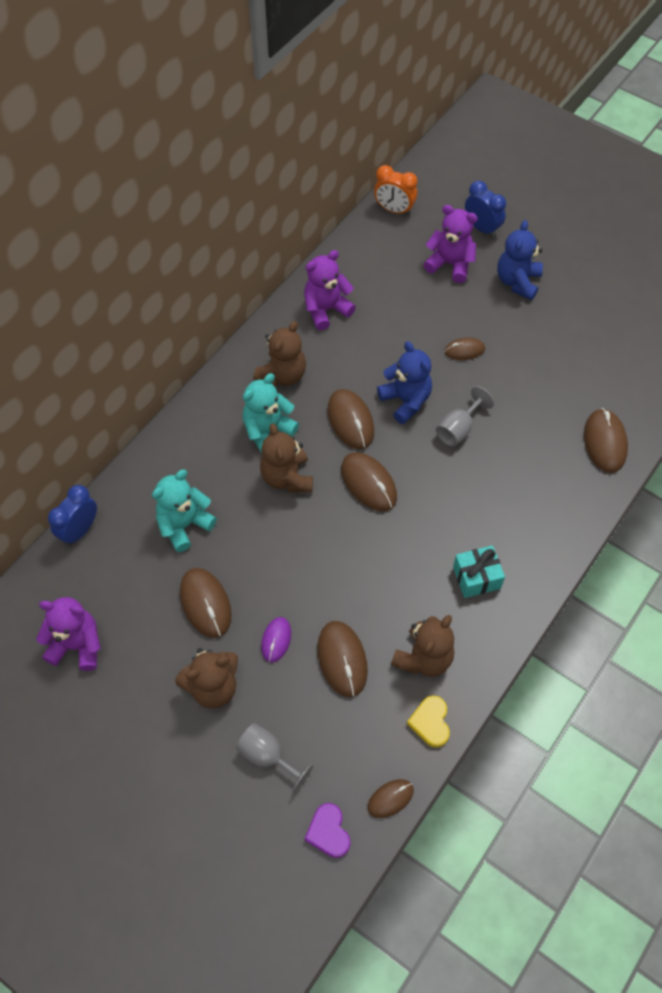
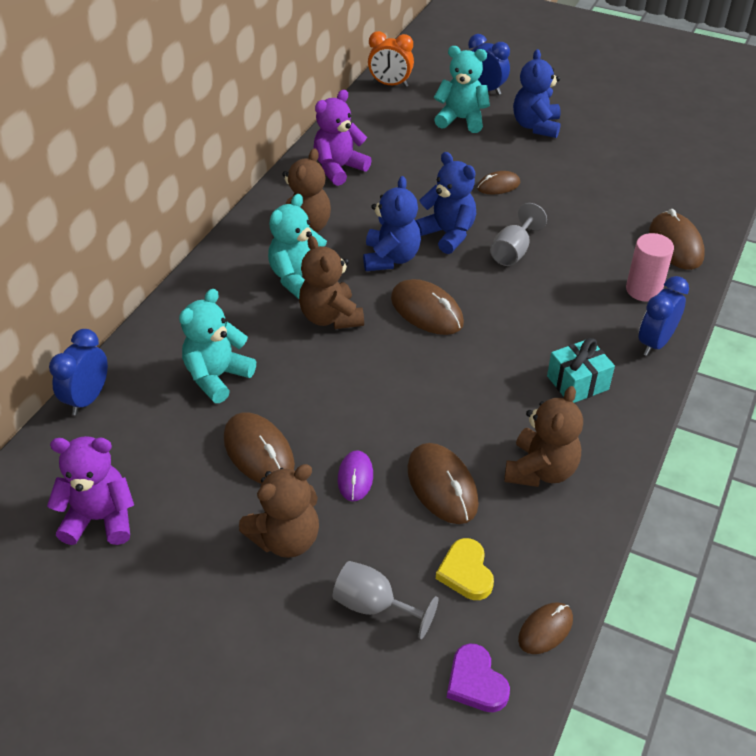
camera: 10 degrees left, 15 degrees down
(350, 421) = (391, 258): brown mouse -> blue teddy bear
(430, 722) = (570, 537): yellow heart -> yellow heart (466, 572)
(450, 264) = (461, 120): purple teddy bear -> turquoise teddy bear
(554, 547) = (655, 343): none -> blue clock
(561, 489) = (643, 290): none -> pink cylinder

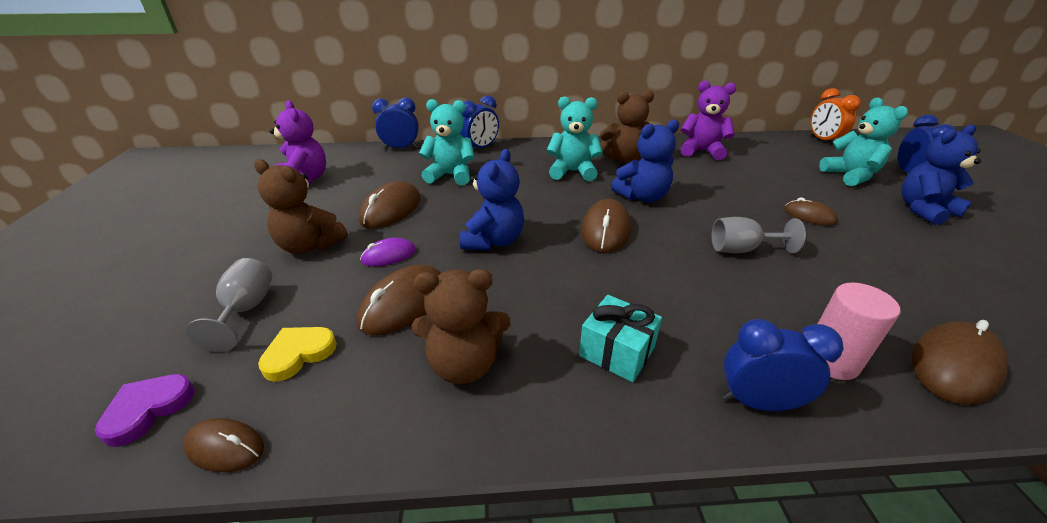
camera: 60 degrees right, 10 degrees down
(165, 325) = (480, 148): none -> blue clock
(331, 317) = (549, 194): brown teddy bear -> none
(447, 234) = (708, 211): blue teddy bear -> blue teddy bear (493, 241)

